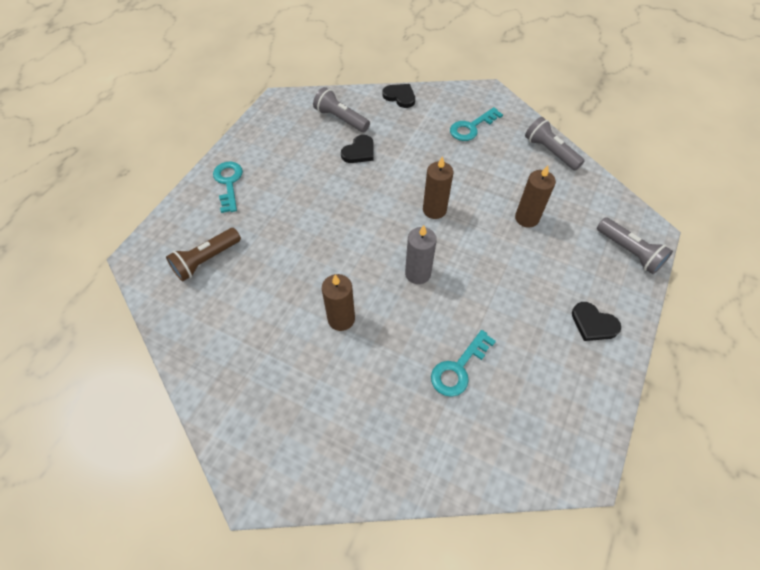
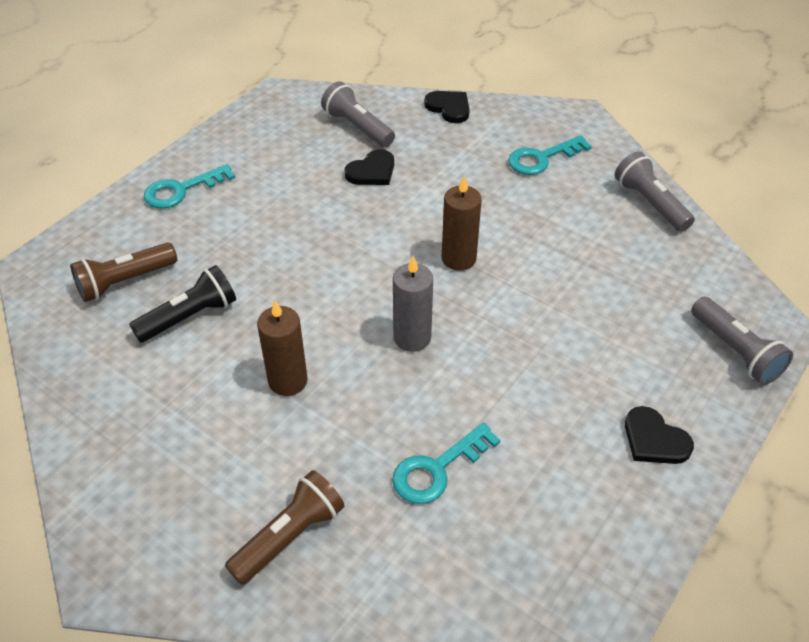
camera: 10 degrees right, 10 degrees down
(229, 183) = (182, 190): turquoise key -> turquoise key turned 120 degrees counterclockwise
(260, 280) = (190, 316): none -> black flashlight
(372, 434) = (290, 536): none -> brown flashlight
(526, 218) = (591, 286): brown candle -> none

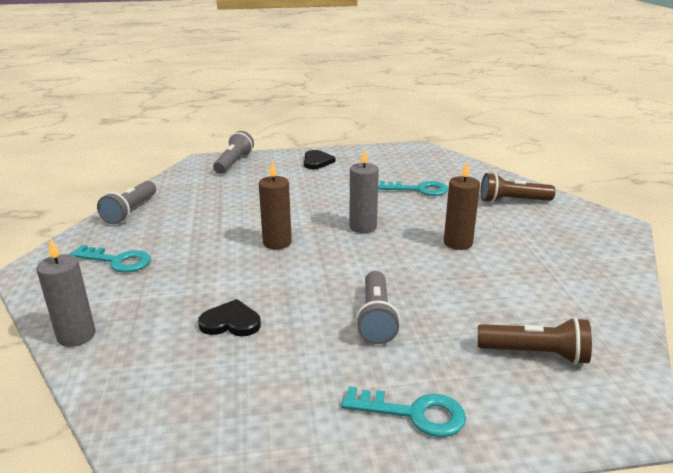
camera: 135 degrees left, 20 degrees down
(190, 316) = (495, 302): black flashlight -> none
(357, 127) = (171, 370): grey flashlight -> grey flashlight (376, 318)
(449, 108) = (76, 336): black heart -> grey candle

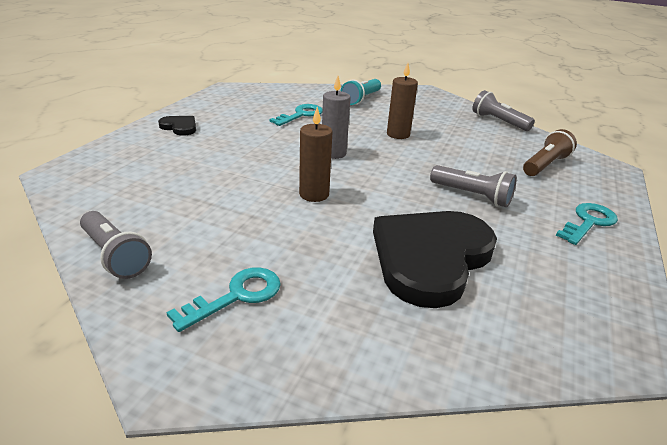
camera: 60 degrees left, 5 degrees up
(76, 336) = (381, 365): grey candle -> none
(231, 322) = (430, 258): black heart -> black heart, size x2.32
(234, 163) = (101, 160): grey flashlight -> grey flashlight (498, 121)
(512, 201) = (361, 99): brown flashlight -> turquoise flashlight

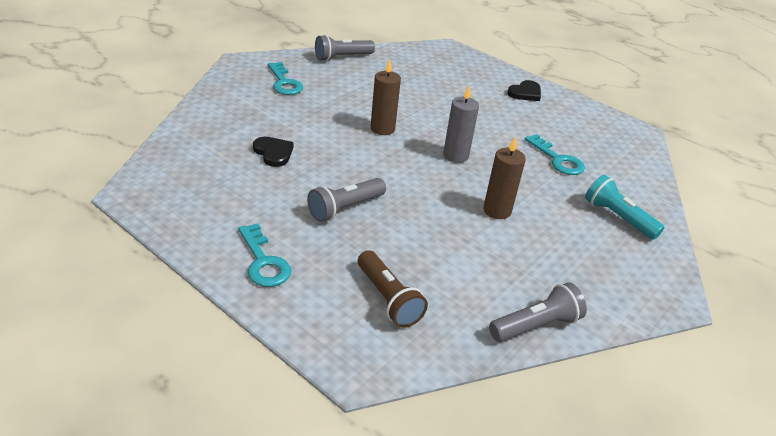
camera: 105 degrees right, 5 degrees up
(430, 258) = (273, 153): black heart -> black heart, size x0.43

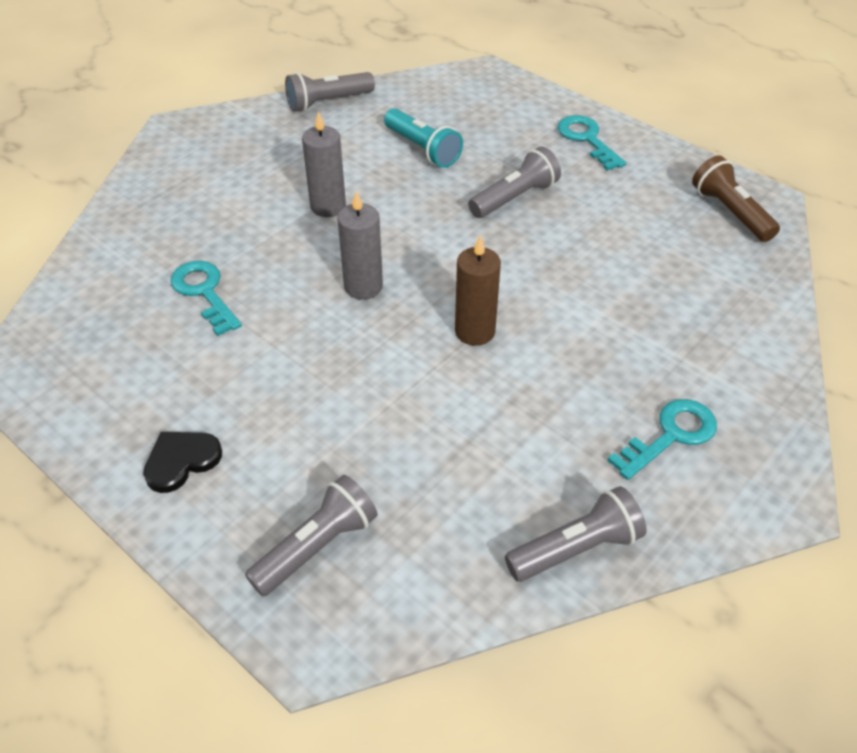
camera: 175 degrees left, 10 degrees up
(273, 153) = (627, 270): black heart -> none
(284, 82) = (670, 436): turquoise key -> turquoise key turned 75 degrees clockwise
(388, 299) = (462, 115): brown flashlight -> brown flashlight (730, 212)
(453, 66) = (317, 546): none -> grey flashlight
(497, 210) = (328, 206): brown candle -> grey candle
(617, 217) = (173, 207): turquoise flashlight -> turquoise flashlight (423, 149)

